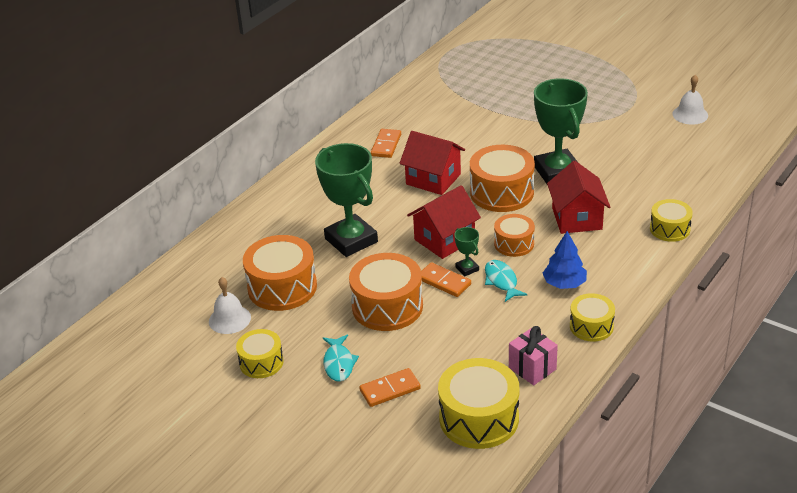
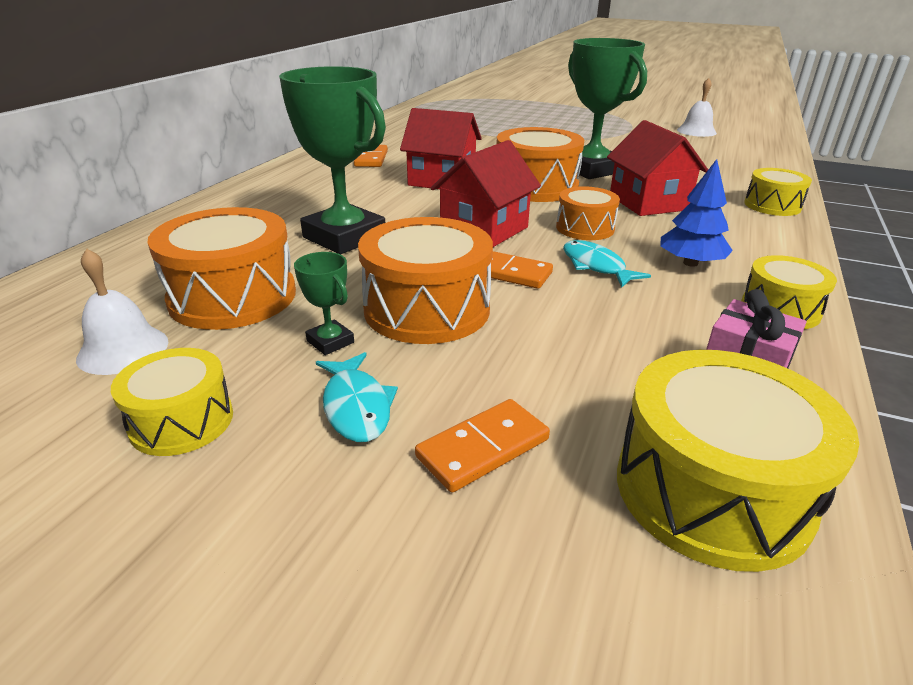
camera: 15 degrees left, 5 degrees down
(467, 269) = (535, 256): green trophy -> green trophy (330, 342)

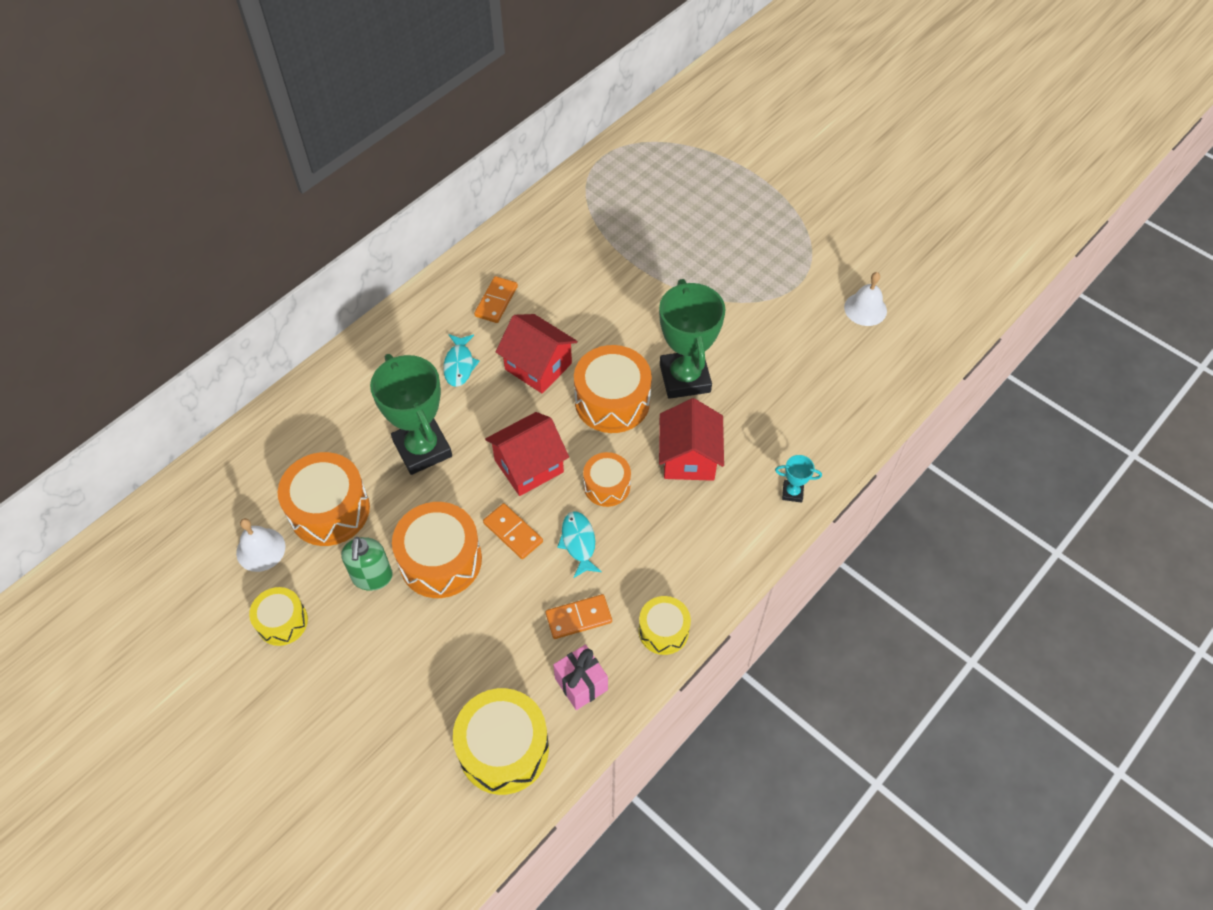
camera: 20 degrees right, 25 degrees up
(330, 342) = (372, 577): green trophy -> green soap dispenser
(356, 407) = (367, 638): turquoise fish -> turquoise fish (459, 365)
(483, 448) = (415, 688): orange domino -> orange domino (578, 618)
(690, 263) = (649, 559): blue tree -> none
(772, 205) = (792, 492): yellow drum -> turquoise trophy

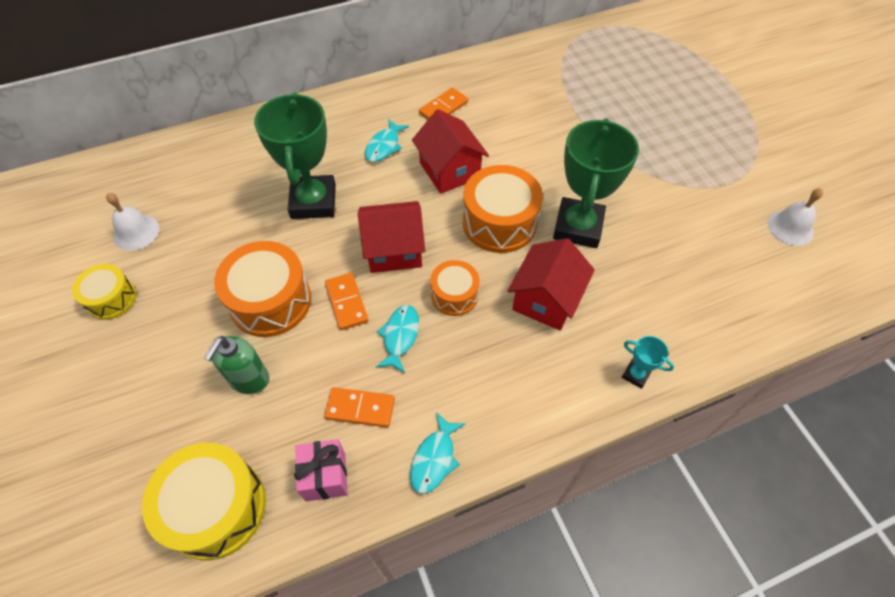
camera: 25 degrees right, 0 degrees up
(329, 510) = (209, 222): orange drum -> none
(372, 577) = (206, 292): green soap dispenser -> green soap dispenser (249, 379)
(663, 631) = (434, 459): yellow drum -> turquoise fish

